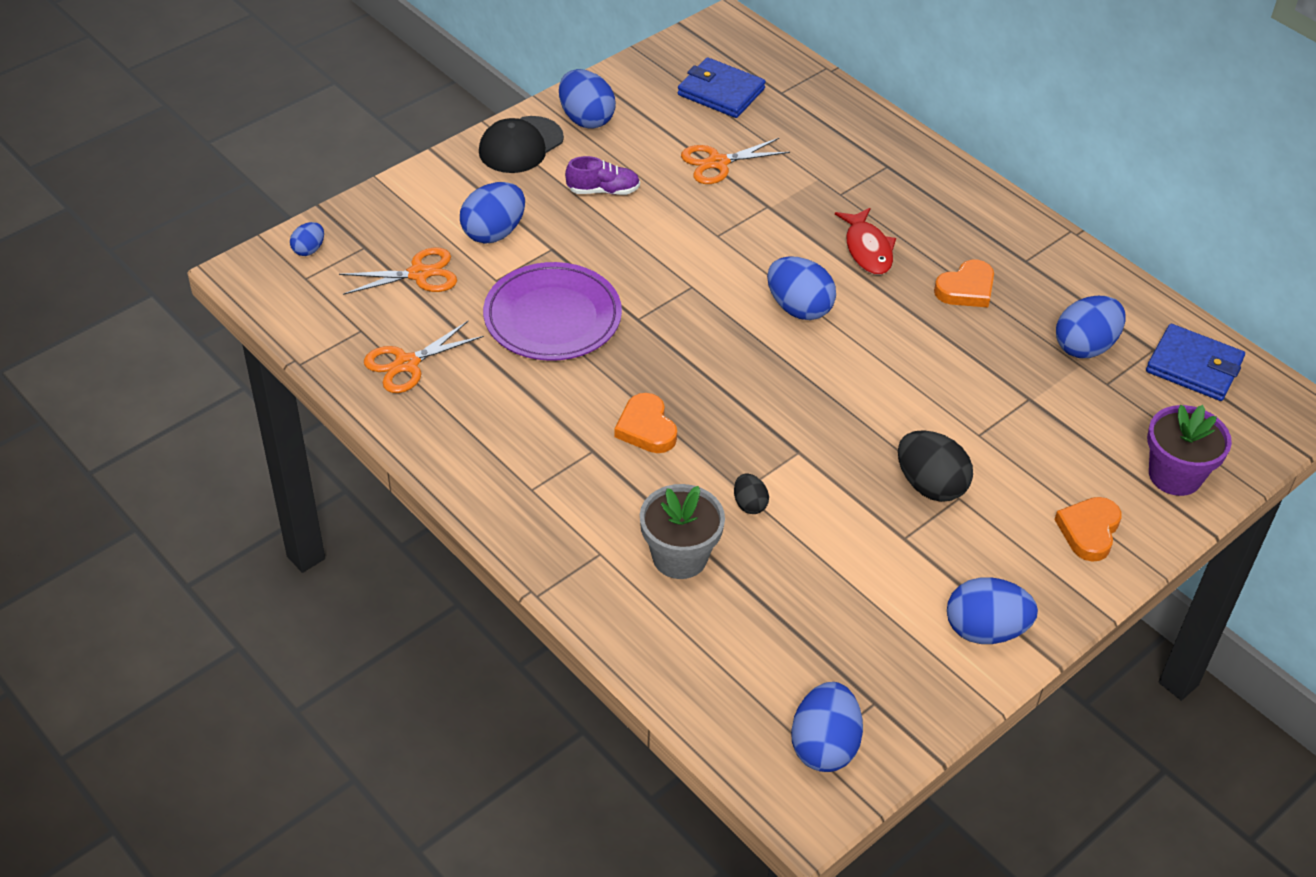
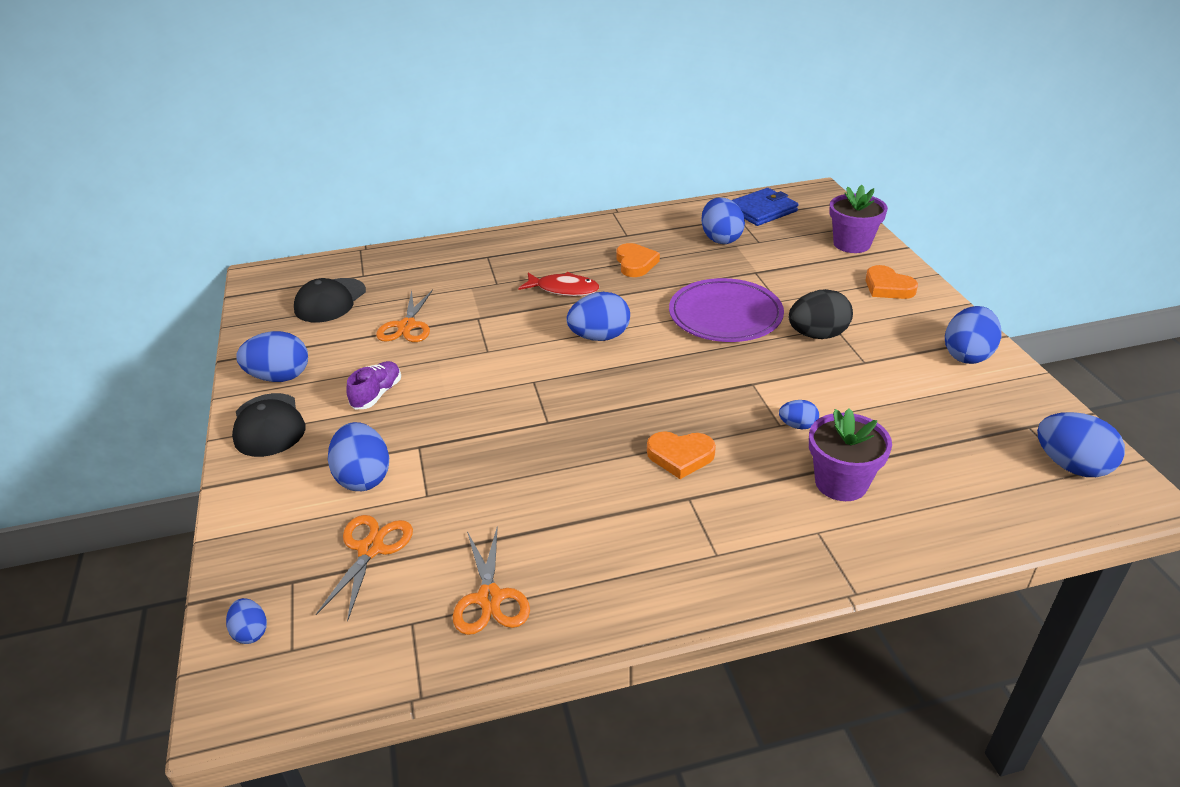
camera: 60 degrees left, 10 degrees down
(552, 317) = (506, 472): purple plate -> purple plate (725, 315)
(680, 557) = (841, 483): grey flower pot -> purple flower pot
(721, 92) = (330, 301): blue wallet -> black cap
(749, 504) = (797, 425): black egg -> blue egg

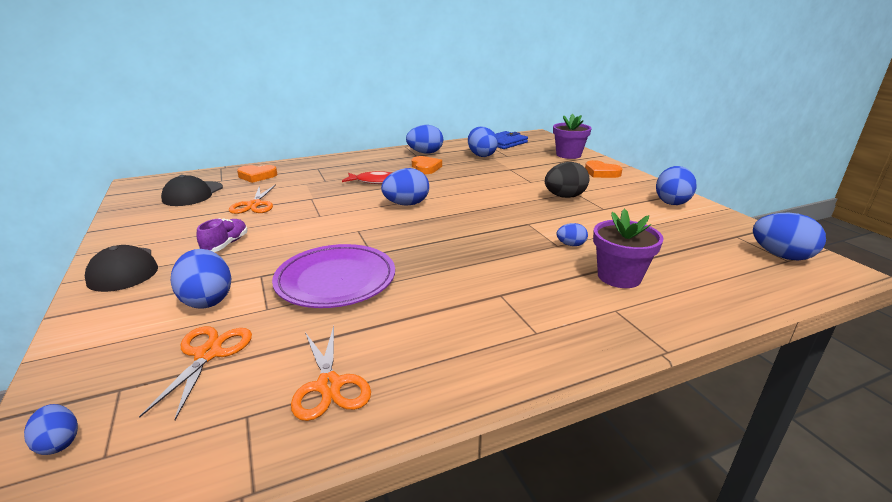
camera: 10 degrees left, 10 degrees down
(279, 377) = (141, 238): blue egg -> blue egg (425, 153)
(680, 456) = (486, 268): orange heart -> orange heart (257, 176)
(725, 315) = (496, 190): purple plate -> purple plate (336, 280)

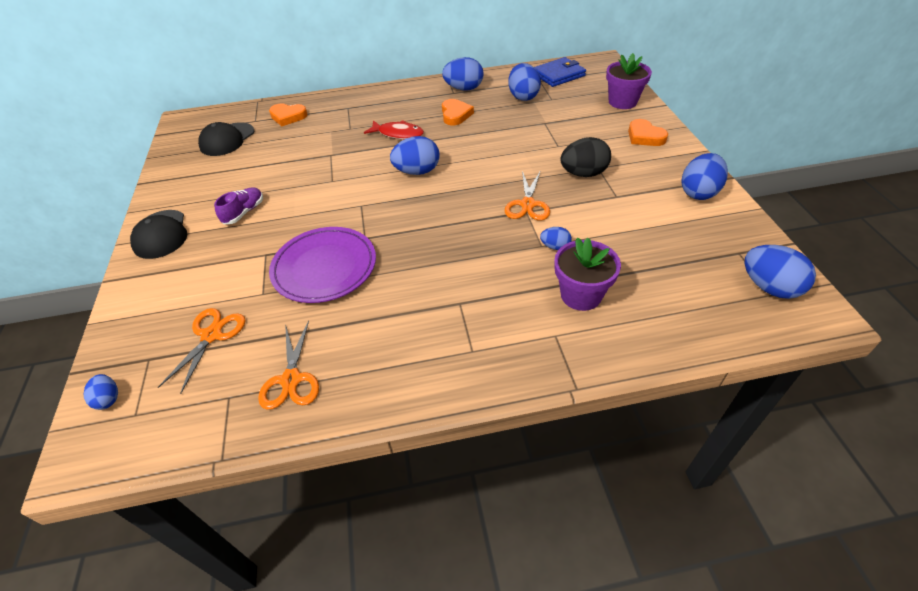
camera: 15 degrees right, 20 degrees up
(207, 300) = (219, 277): blue egg -> none
(254, 205) = (277, 160): orange scissors -> orange scissors (527, 204)

